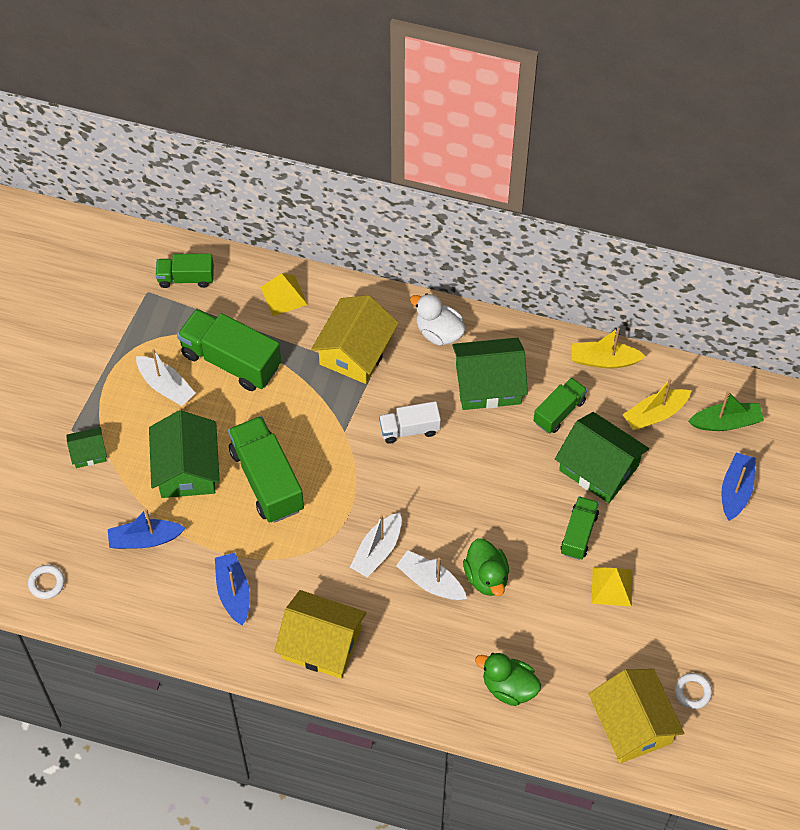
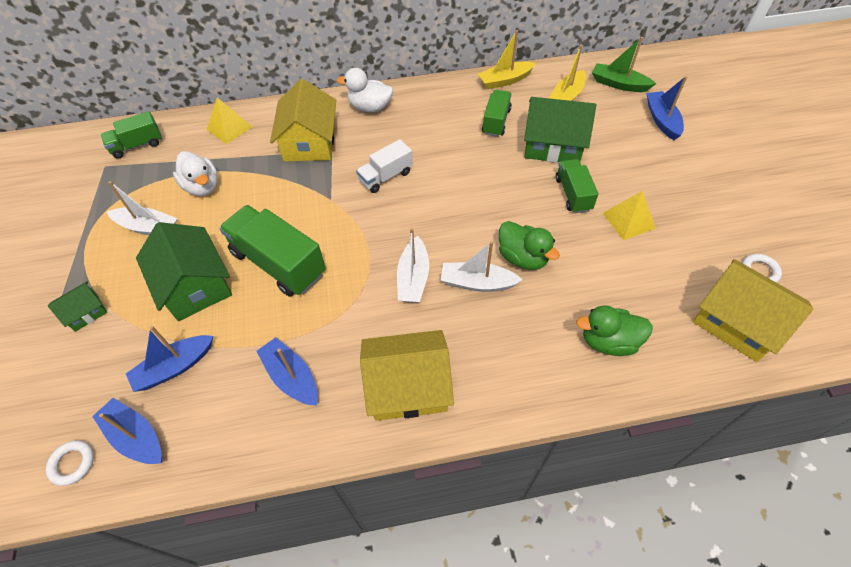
camera: 25 degrees left, 5 degrees down
(98, 584) = (136, 436): none -> blue boat
(231, 360) = (202, 186): green truck -> white duck
(488, 384) = (430, 124): green house -> none
(726, 422) = (618, 84): green boat -> green boat turned 120 degrees counterclockwise

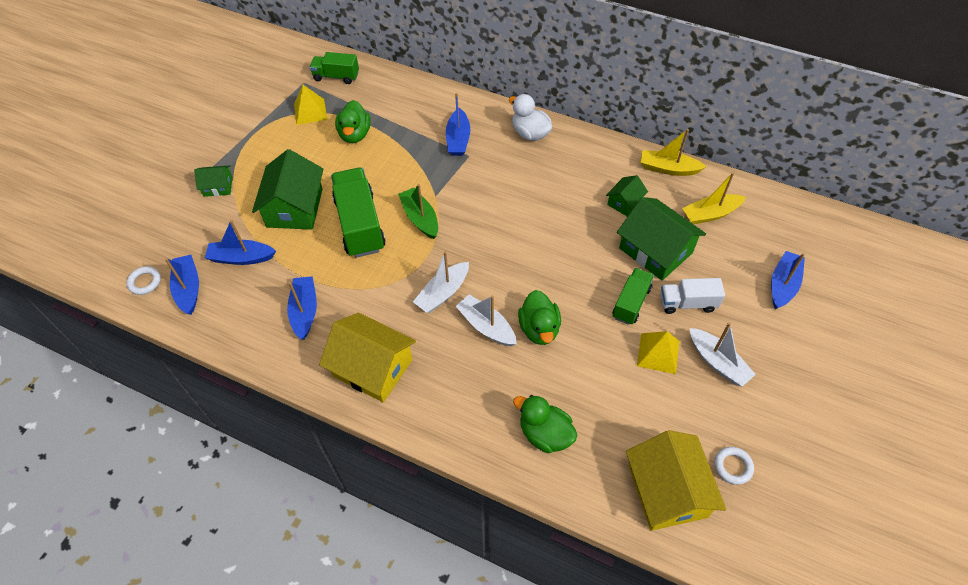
camera: 35 degrees right, 0 degrees up
(148, 227) = (297, 146): white boat -> white boat (717, 362)
(202, 186) = (355, 134): white duck -> green duck
(229, 128) = (409, 96): yellow pyramid -> yellow pyramid (310, 111)
(309, 142) = (458, 139): yellow house -> blue boat
(385, 177) = (491, 200): white truck -> white truck (687, 303)
(496, 121) = (624, 202): green truck -> green house
(618, 84) = (775, 228): green boat -> green boat (420, 218)

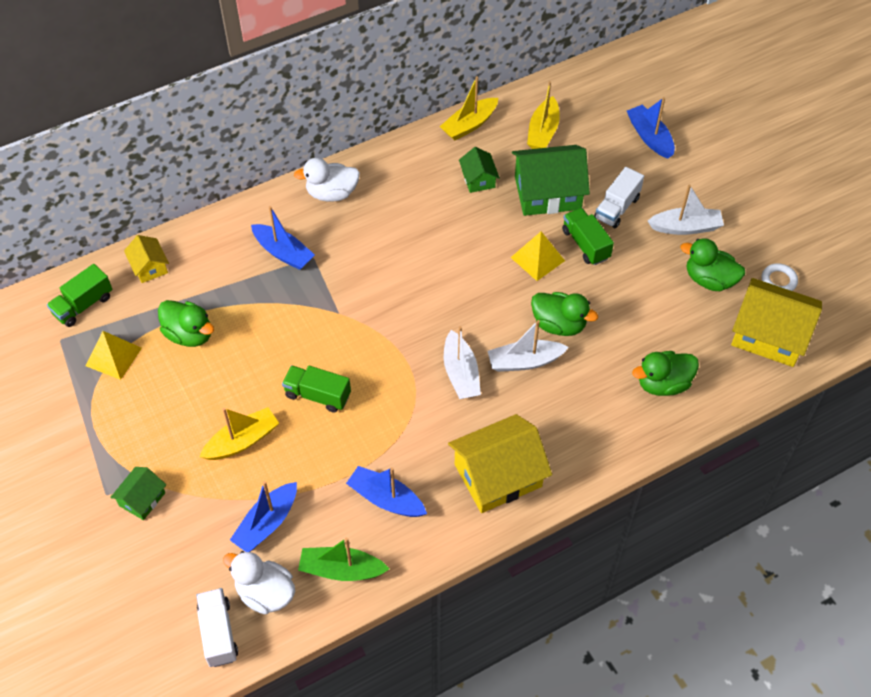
camera: 55 degrees left, 0 degrees up
(145, 282) = (218, 633): white ring -> white truck
(188, 288) = (265, 593): blue boat -> white duck
(295, 208) = (242, 441): green house -> yellow boat
(360, 224) = (317, 395): green truck -> green truck, size x0.58
(389, 86) = (149, 267): none -> yellow house
(420, 218) = (356, 341): green boat -> green boat (341, 570)
(658, 353) = (647, 259): yellow pyramid -> yellow pyramid (537, 259)
(681, 410) = (709, 280): none -> green duck

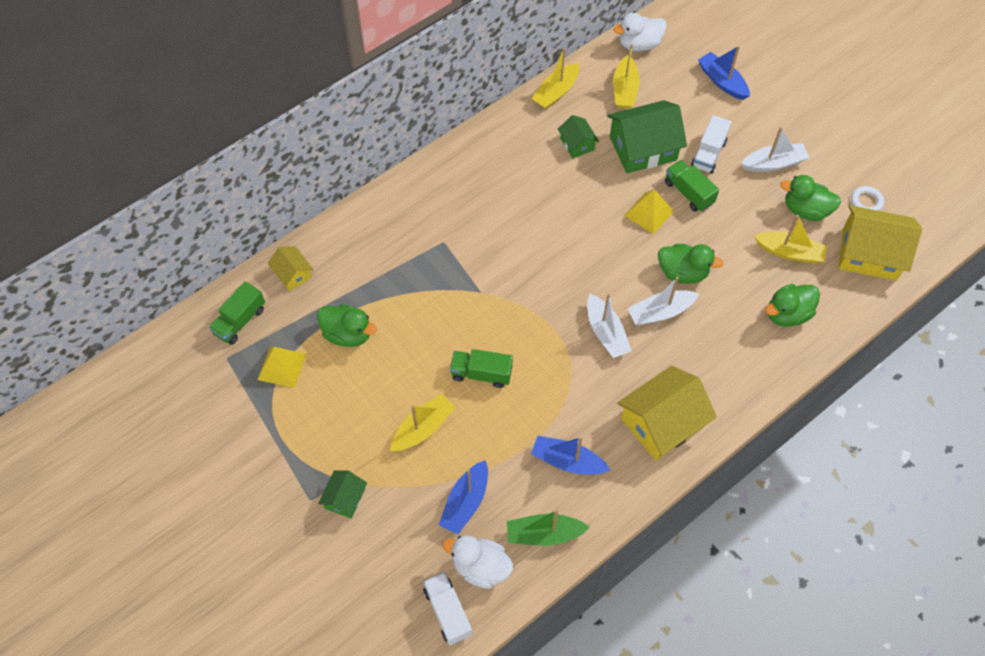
camera: 10 degrees left, 5 degrees up
(283, 253) = (415, 242): blue boat -> none
(332, 193) = (445, 177): white duck -> white duck (639, 44)
(681, 320) = (789, 252): none -> yellow boat

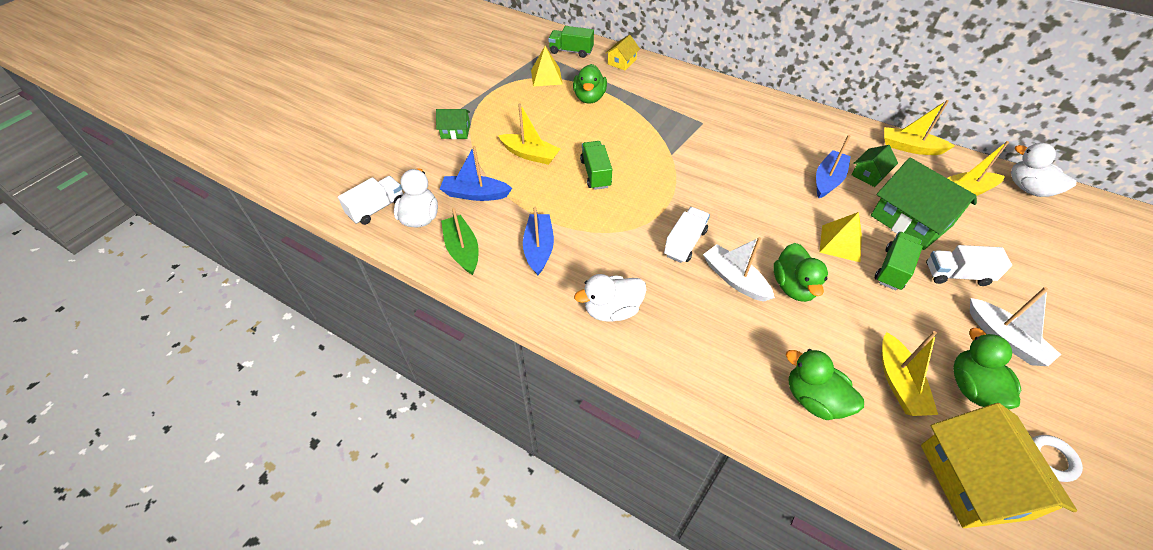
camera: 70 degrees right, 10 degrees down
(606, 332) = (685, 243): white boat -> white truck
(662, 423) = (612, 310): yellow house -> white duck
(722, 81) = (1061, 265): blue boat -> blue boat (828, 180)

